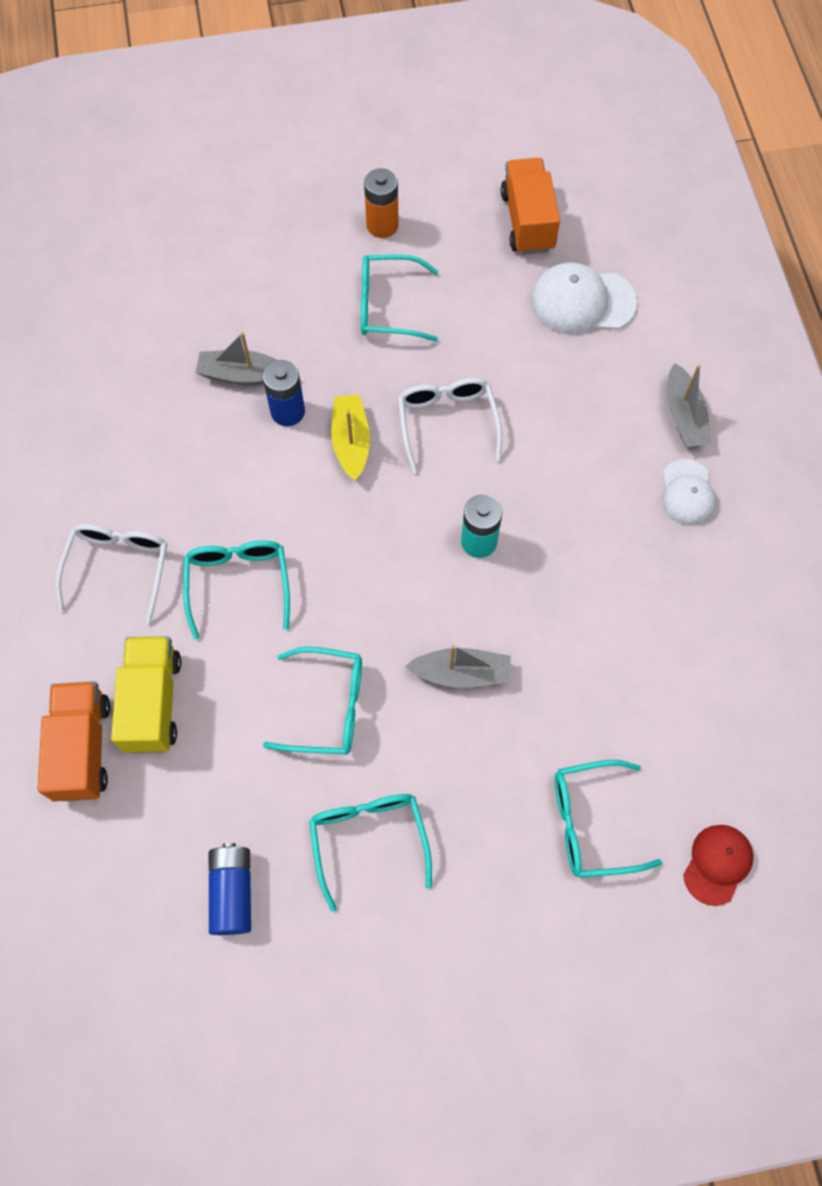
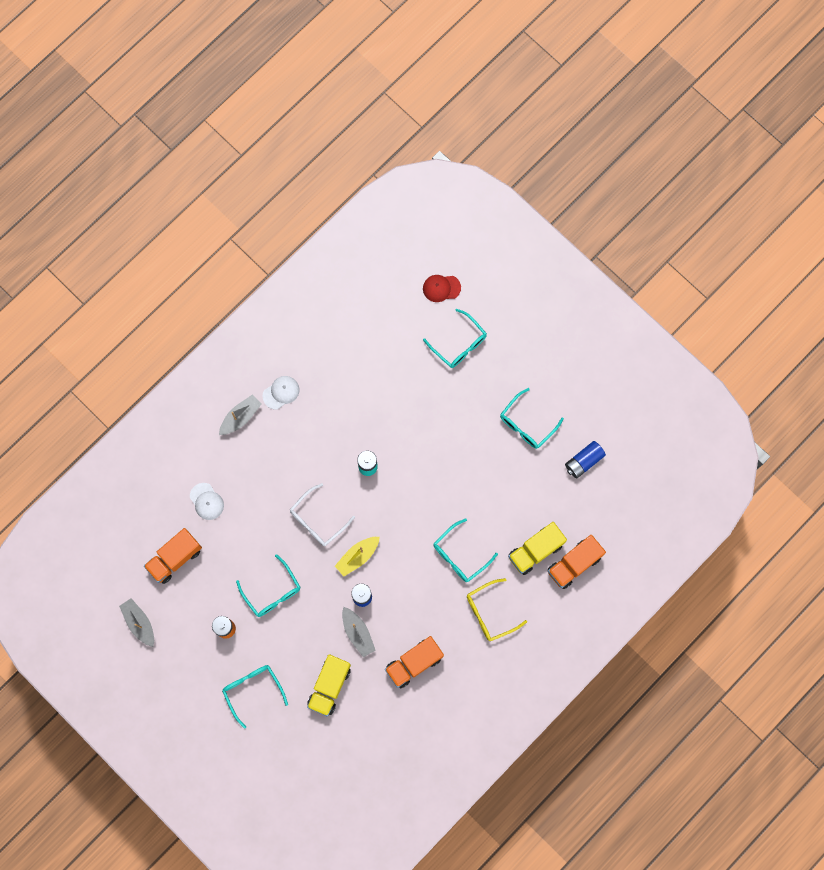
camera: 125 degrees left, 10 degrees up
(118, 568) = (490, 613): white glasses -> yellow glasses
(138, 419) = (414, 663): none -> orange truck
(201, 298) = (329, 686): none -> yellow truck
(328, 707) = (486, 478): turquoise glasses -> turquoise glasses (252, 690)
(461, 673) = (433, 434): grey boat -> grey boat (139, 623)
(582, 301) = (206, 501): white cap -> white cap, size x0.64

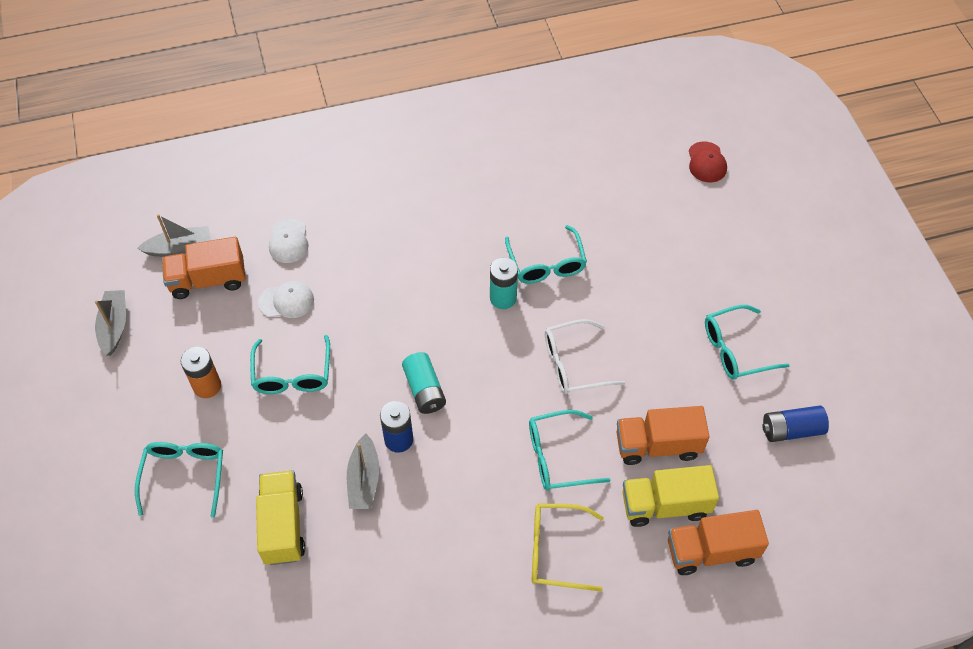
camera: 30 degrees right, 20 degrees down
(240, 417) = (388, 178): grey boat -> grey boat (179, 247)
(281, 392) = (451, 176): white cap -> white cap (286, 301)
(317, 520) = (402, 324): white glasses -> white glasses (573, 364)
(329, 686) = (283, 525): yellow truck -> yellow truck turned 120 degrees clockwise
(357, 556) = (424, 390): yellow boat -> turquoise battery
(414, 663) = (412, 559): orange truck -> orange truck (657, 445)
(441, 288) = (706, 162): red cap -> red cap turned 120 degrees counterclockwise
(459, 344) = (696, 226): turquoise glasses -> turquoise glasses (546, 264)

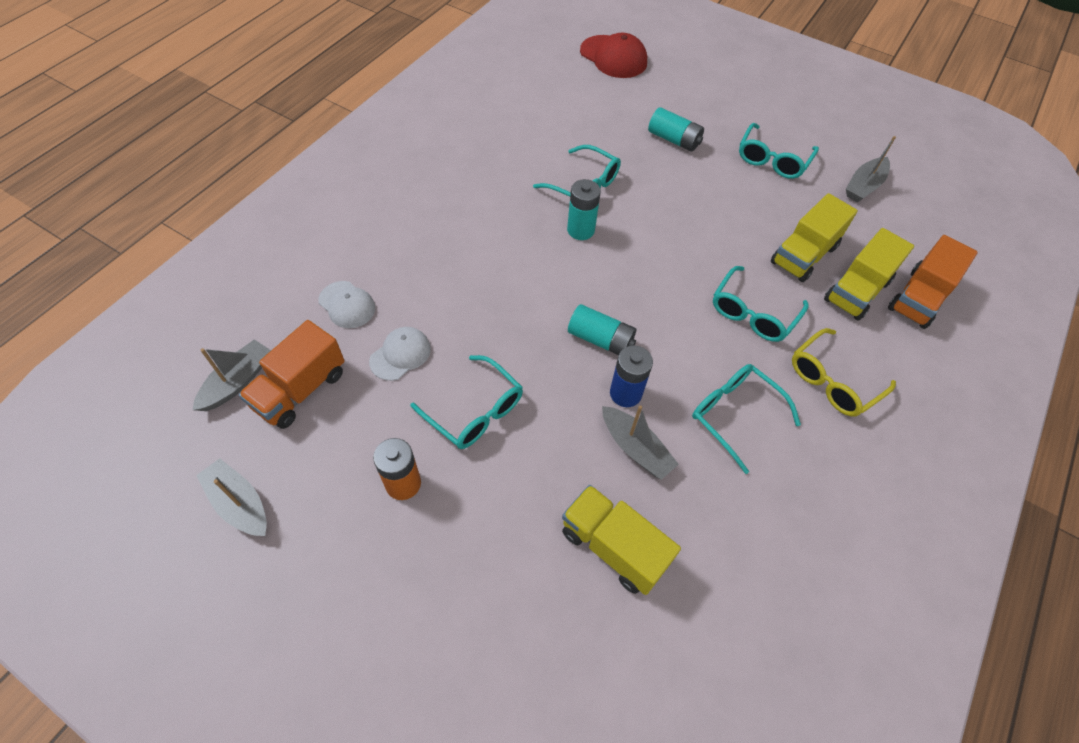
camera: 45 degrees left, 0 degrees up
(184, 475) = (471, 584): turquoise glasses -> turquoise glasses (734, 415)
(573, 364) = (685, 241): white glasses -> none
(657, 445) = (804, 255): orange truck -> yellow truck
(668, 273) = (674, 139): none -> turquoise battery
(706, 162) = (613, 57): red cap -> red cap, size x1.56
(791, 430) = (864, 186): blue battery -> grey boat

